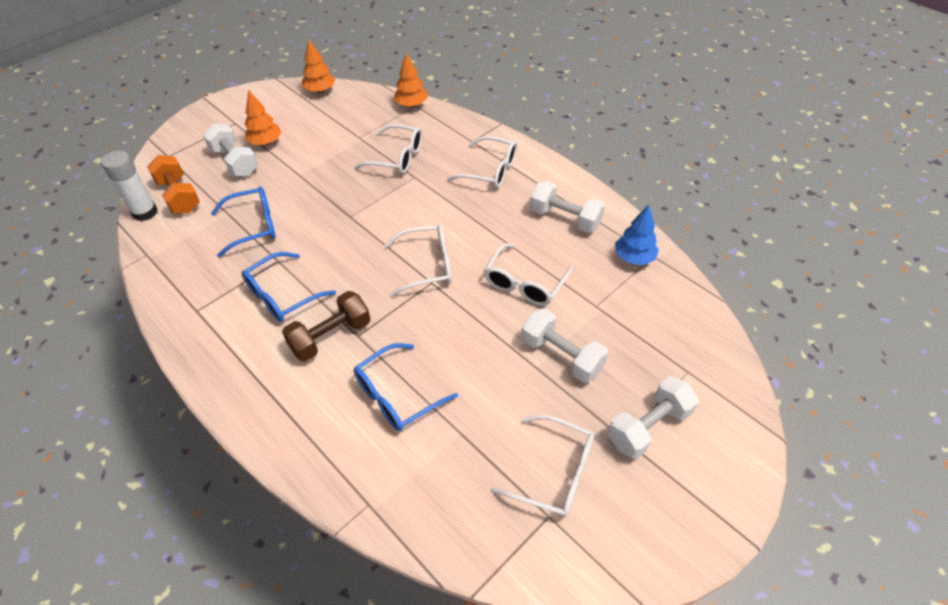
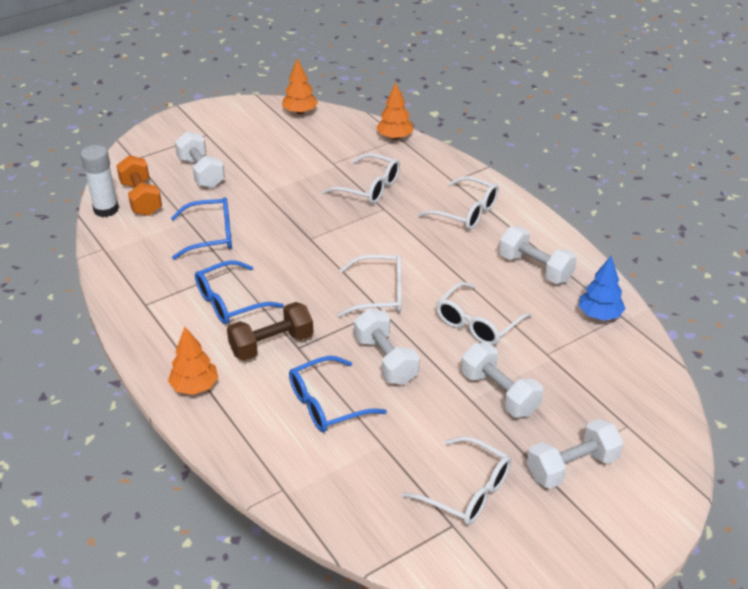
camera: 10 degrees right, 10 degrees down
(265, 142) = (235, 157): orange tree -> orange tree (195, 386)
(445, 336) = (385, 360): none -> white dumbbell

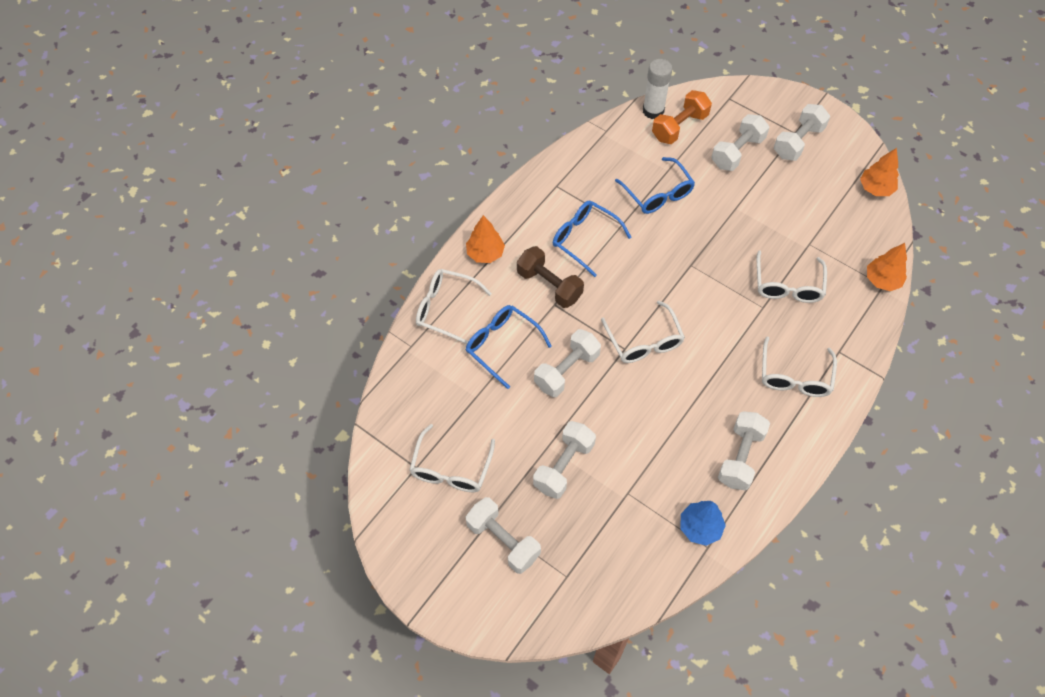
camera: 70 degrees right, 20 degrees up
(218, 136) = (798, 142): none -> white dumbbell
(477, 324) = (641, 427): white glasses -> white glasses (445, 309)

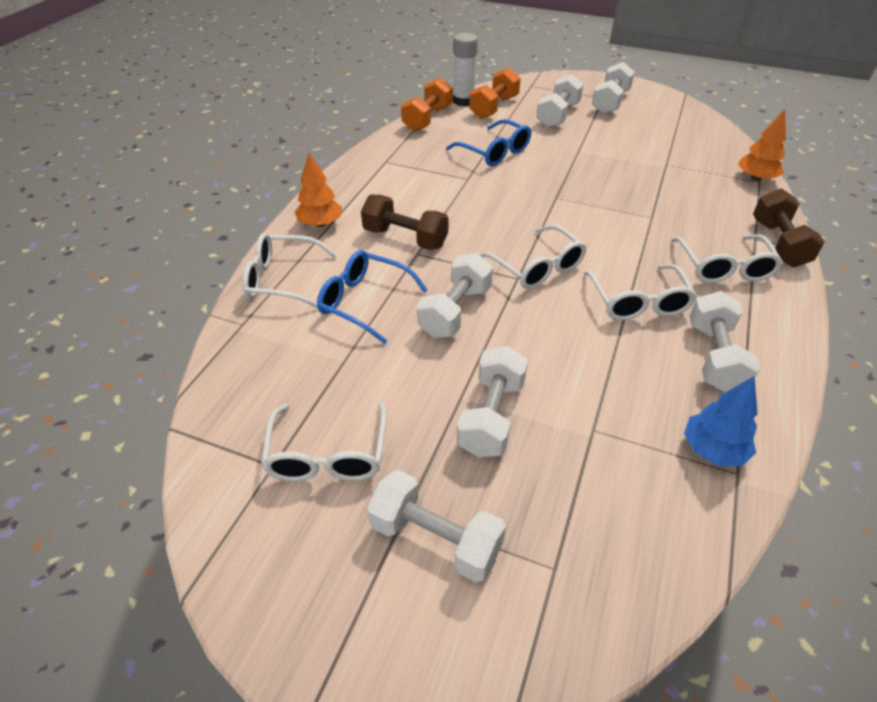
camera: 15 degrees left, 15 degrees down
(584, 239) = (431, 195): blue glasses -> none
(610, 132) = (427, 119): none -> orange dumbbell
(788, 286) = (666, 197): white glasses -> white glasses (638, 302)
(855, 361) = (778, 243): none -> brown dumbbell
(875, 189) = (701, 120): orange tree -> none

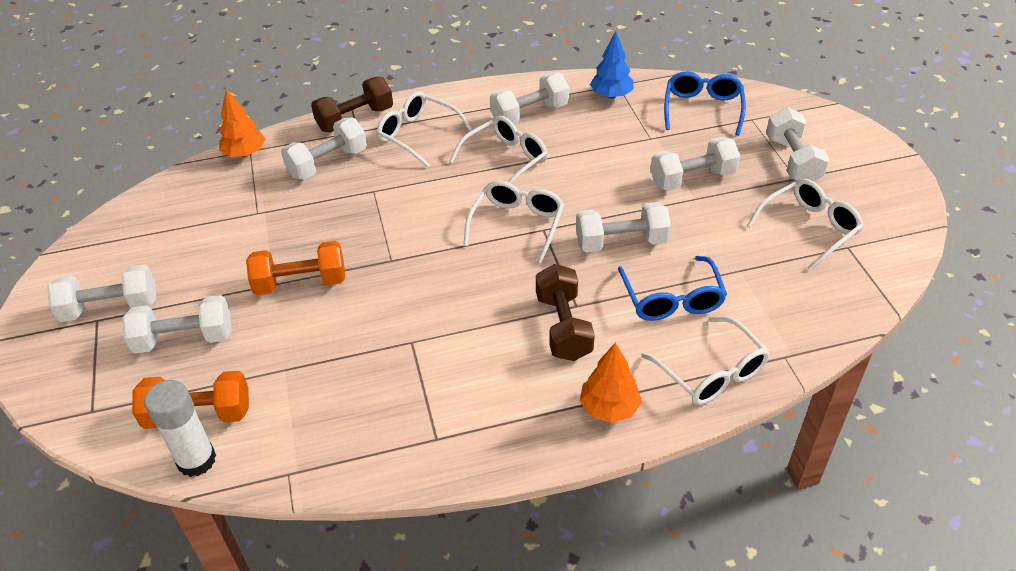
camera: 125 degrees left, 0 degrees up
(427, 119) = (285, 467): orange dumbbell -> orange dumbbell (300, 283)
(495, 152) = (331, 349): blue glasses -> blue glasses (702, 109)
(711, 209) = (328, 163): none -> white dumbbell
(724, 268) = (417, 135): white glasses -> white glasses turned 105 degrees counterclockwise

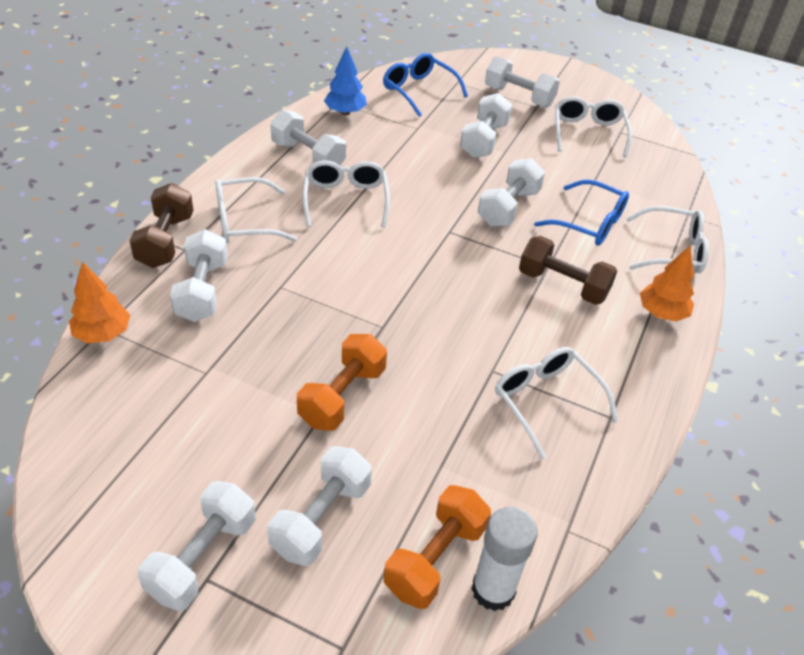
camera: 55 degrees left, 0 degrees up
(517, 224) = (427, 239): white glasses -> white glasses (546, 401)
(529, 114) = (308, 156): white dumbbell -> white dumbbell turned 60 degrees counterclockwise

